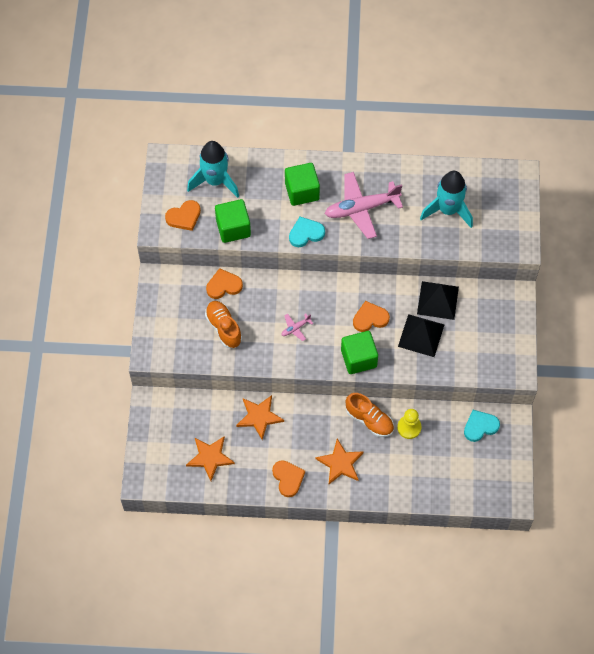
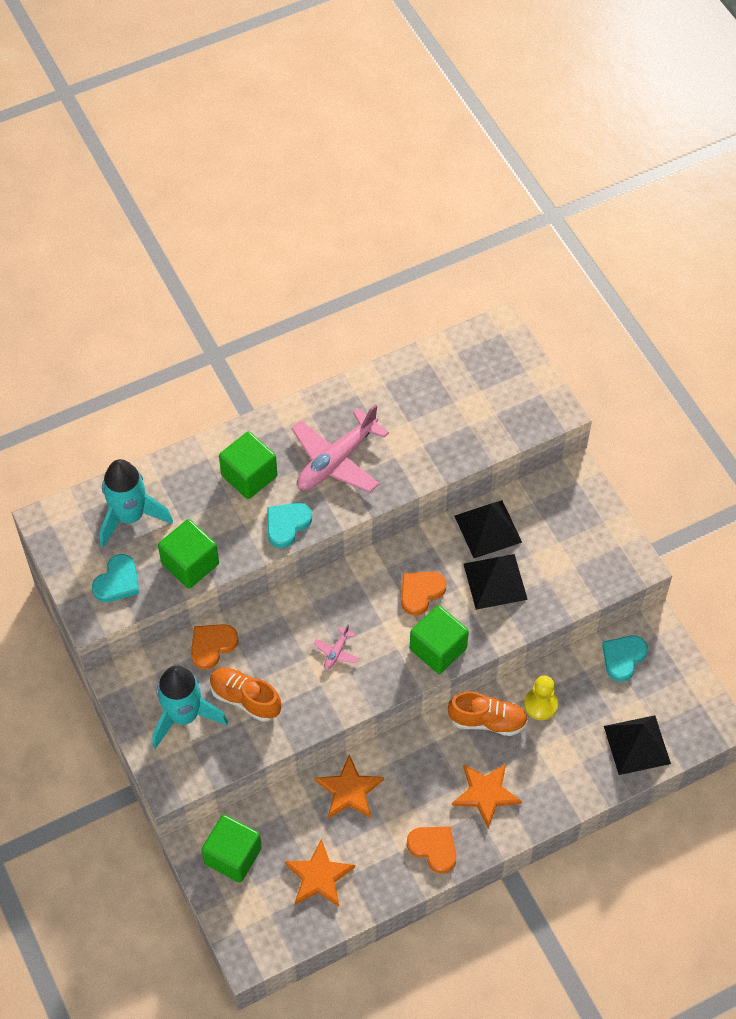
camera: 30 degrees left, 5 degrees down
(167, 418) = (233, 856): none -> green cube
(184, 217) = (117, 581): orange heart -> turquoise heart
(448, 210) = (442, 411): turquoise rocket -> turquoise rocket (184, 716)
(453, 484) = (637, 745): none -> black pyramid

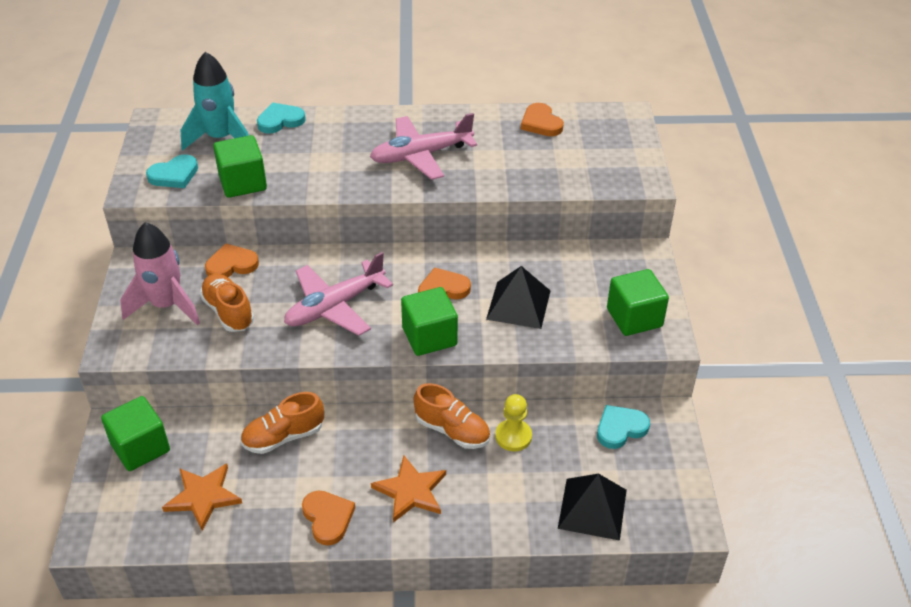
camera: 25 degrees right, 15 degrees down
(184, 716) = (166, 305): turquoise rocket -> pink rocket
(249, 476) = (339, 143): green cube -> green cube (634, 318)
(287, 525) = (345, 183): turquoise heart -> turquoise heart (280, 121)
(336, 652) = (334, 306): pink plane -> pink plane, size x2.30
(349, 790) = (283, 437): orange star -> orange shoe
(425, 372) = (541, 123): none -> orange heart
(488, 529) = (537, 264): black pyramid -> none

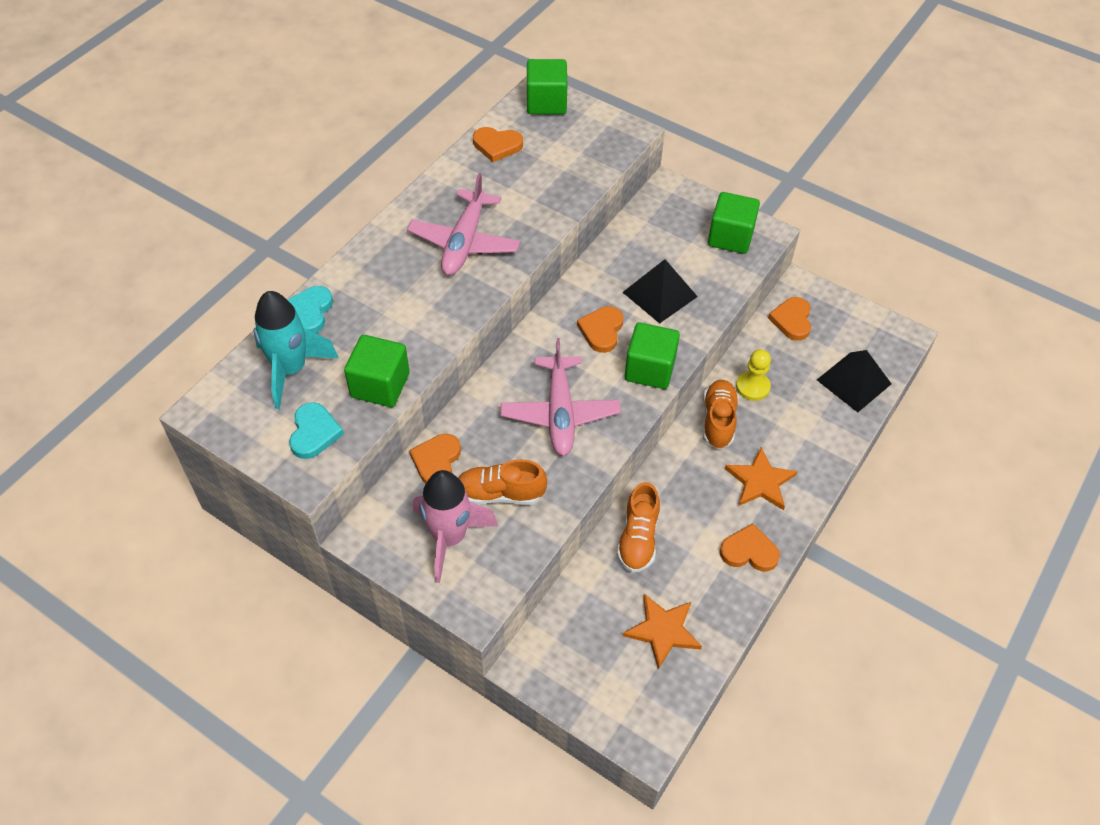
camera: 55 degrees left, 10 degrees up
(140, 447) = (568, 655): green cube -> green cube (546, 102)
(452, 430) = (718, 421): orange shoe -> orange shoe turned 60 degrees counterclockwise
(620, 428) = (792, 320): turquoise heart -> orange heart

